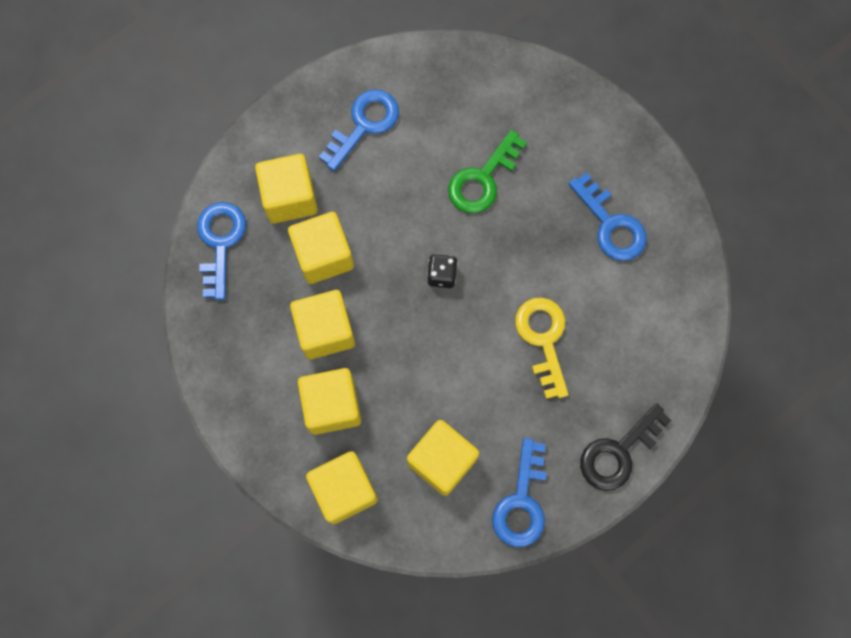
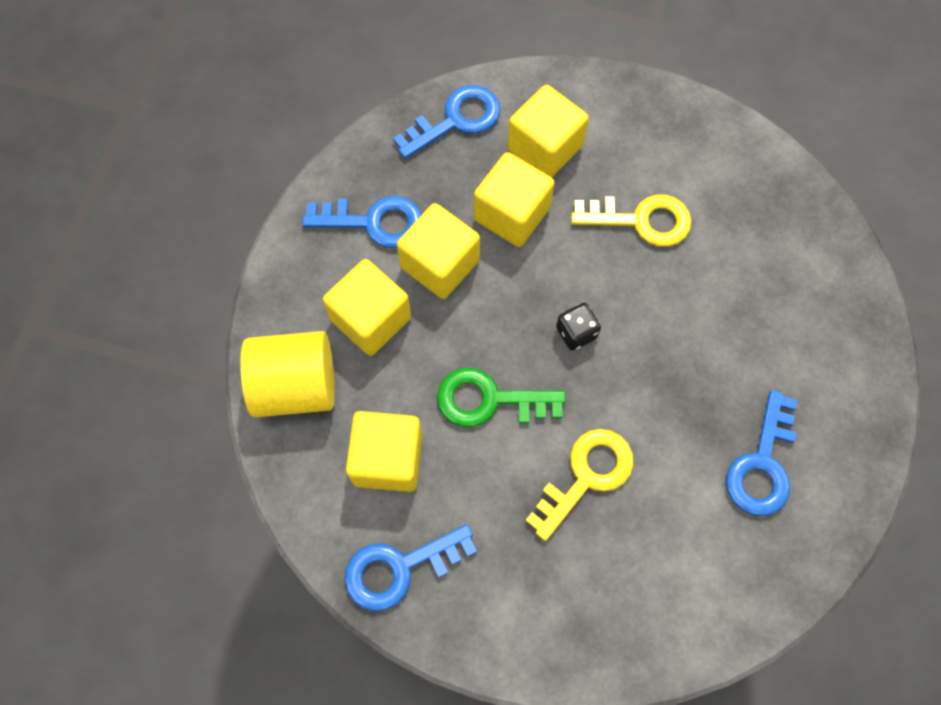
camera: 55 degrees right, 5 degrees down
(344, 490) = (296, 385): yellow cube -> yellow cylinder
(364, 125) = (668, 163): blue key -> blue key (374, 222)
(393, 174) = (641, 220): none -> yellow key
(482, 179) = (705, 305): green key -> green key (489, 400)
(618, 452) = (523, 637): black key -> none

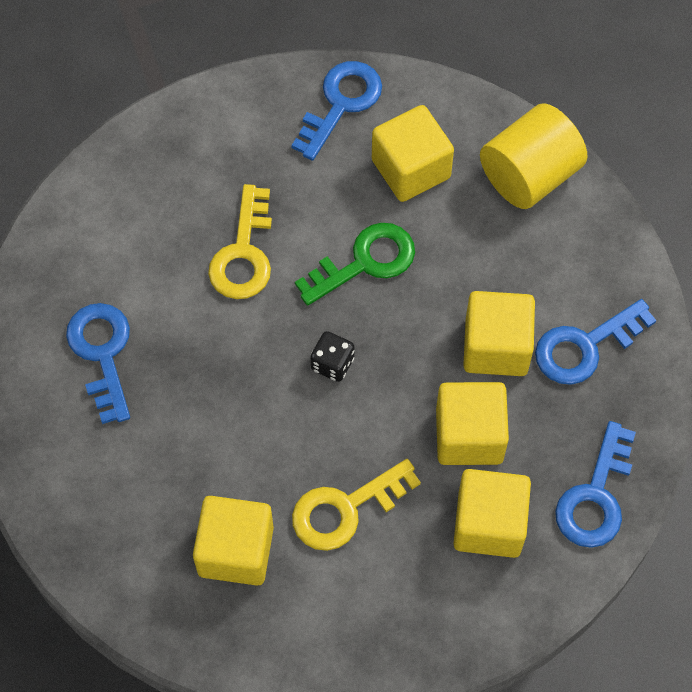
camera: 145 degrees right, 5 degrees down
(371, 319) = (515, 263): yellow cube -> yellow cube (236, 551)

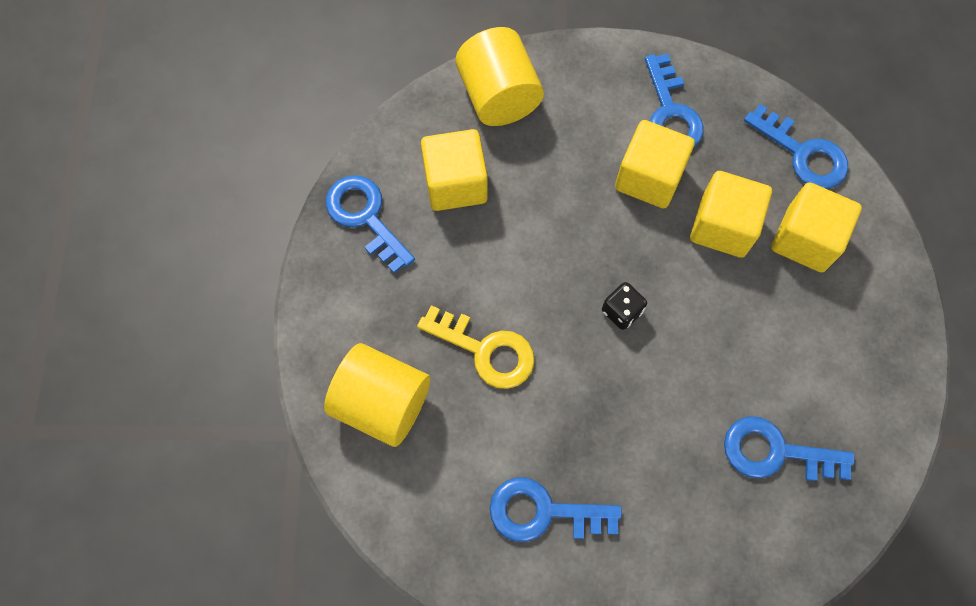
camera: 70 degrees left, 5 degrees up
(159, 183) = (382, 403): none -> yellow cylinder
(236, 551) = (775, 452): yellow cube -> blue key
(345, 509) = (761, 347): yellow key -> none
(365, 262) = (532, 251): green key -> none

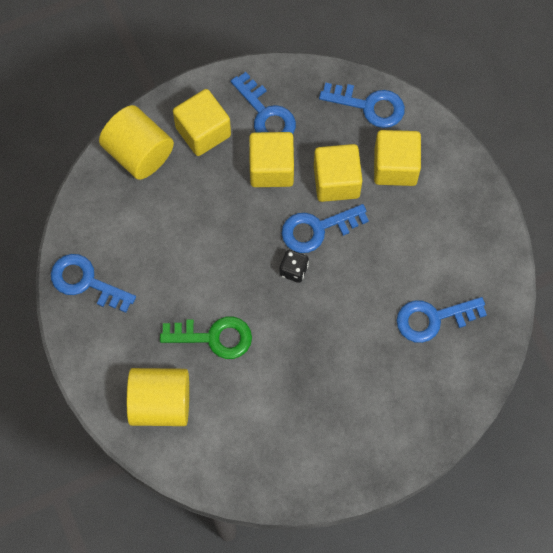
camera: 25 degrees left, 0 degrees up
(455, 183) = (138, 230): yellow cube -> yellow cube (203, 131)
(485, 350) = (214, 337): yellow key -> green key
(543, 512) = (300, 425): blue key -> blue key (317, 229)

